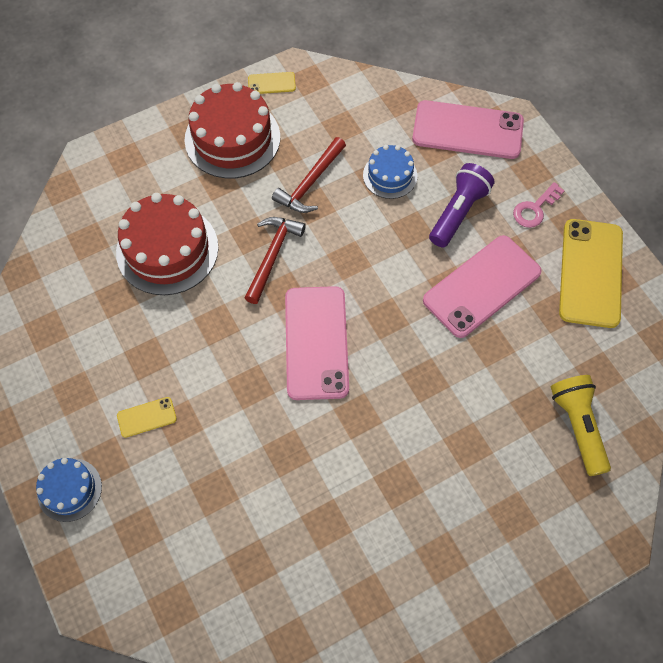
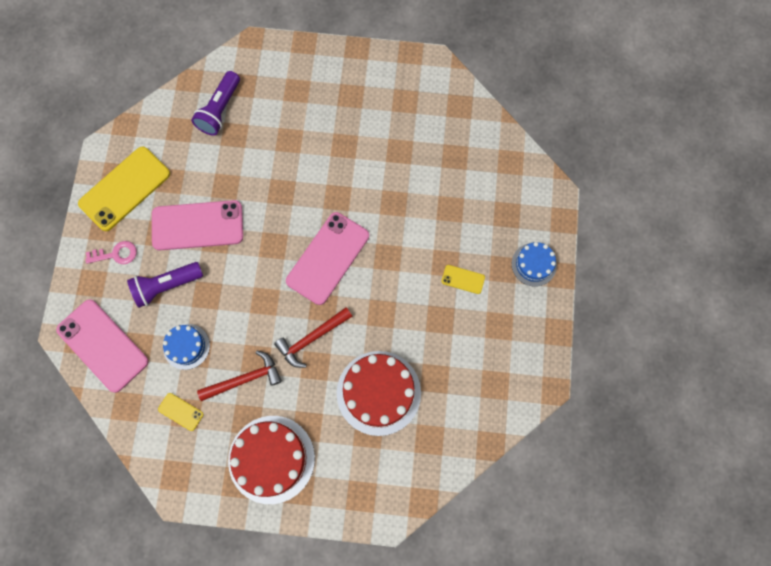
camera: 145 degrees left, 10 degrees up
(271, 83) = (206, 492): yellow phone -> yellow phone (180, 411)
(578, 426) = (220, 110): yellow flashlight -> purple flashlight

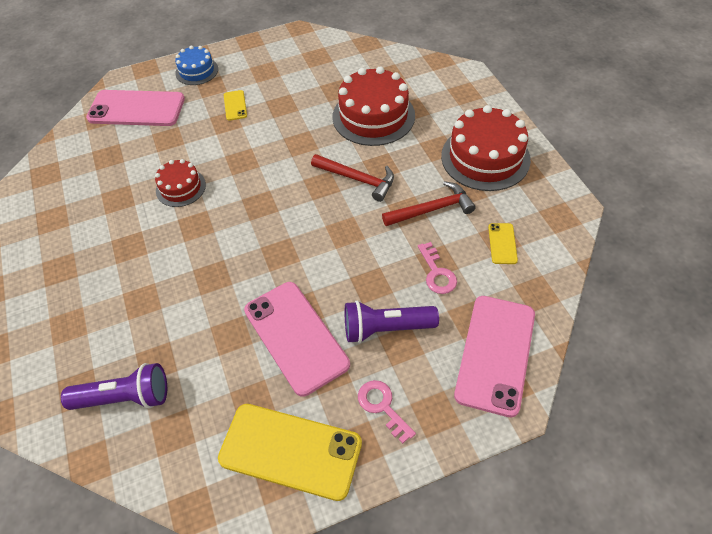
camera: 115 degrees left, 20 degrees down
(166, 286) = (386, 328): purple flashlight -> purple flashlight turned 135 degrees clockwise
(186, 346) = (437, 273): blue cake -> pink key
(245, 379) = (432, 209): red hammer -> red hammer turned 120 degrees clockwise
(328, 258) = (268, 203): pink phone -> pink phone (136, 109)
(384, 200) = (181, 187): none -> red cake

